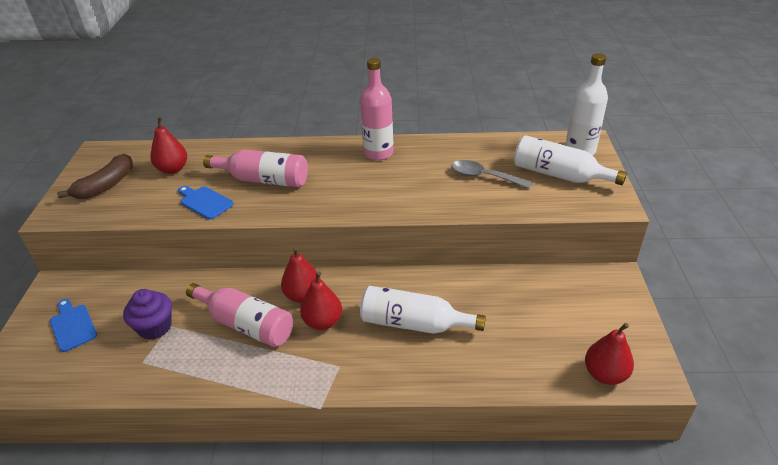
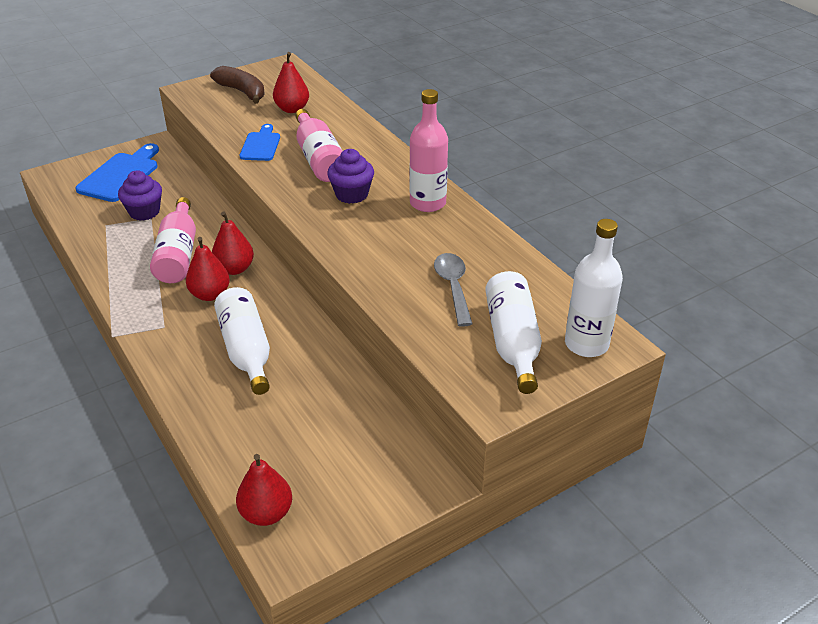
camera: 55 degrees right, 0 degrees up
(72, 326) = (121, 175): blue cutting board -> blue cutting board, size x1.62
(106, 185) = (242, 92): brown banana -> brown banana turned 135 degrees counterclockwise
(330, 181) = (351, 194): none -> purple cupcake

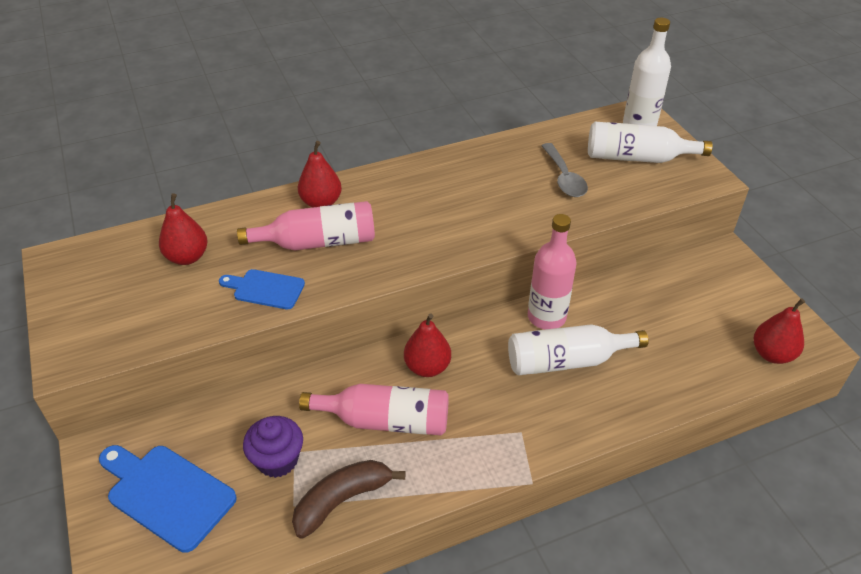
camera: 80 degrees left, 5 degrees up
(210, 294) = (470, 390): red pear -> red pear (321, 202)
(242, 92) = (111, 302): brown banana -> brown banana (342, 500)
(351, 194) = (399, 224): purple cupcake -> none
(427, 203) = (430, 176): pink bottle -> pink bottle (546, 317)
(453, 287) = (564, 178): grey spoon -> grey spoon turned 105 degrees counterclockwise

